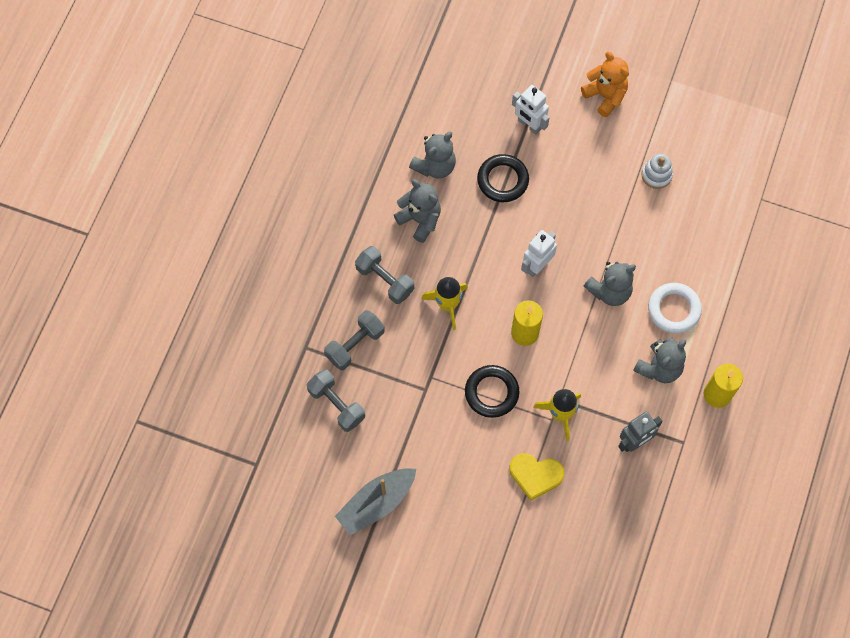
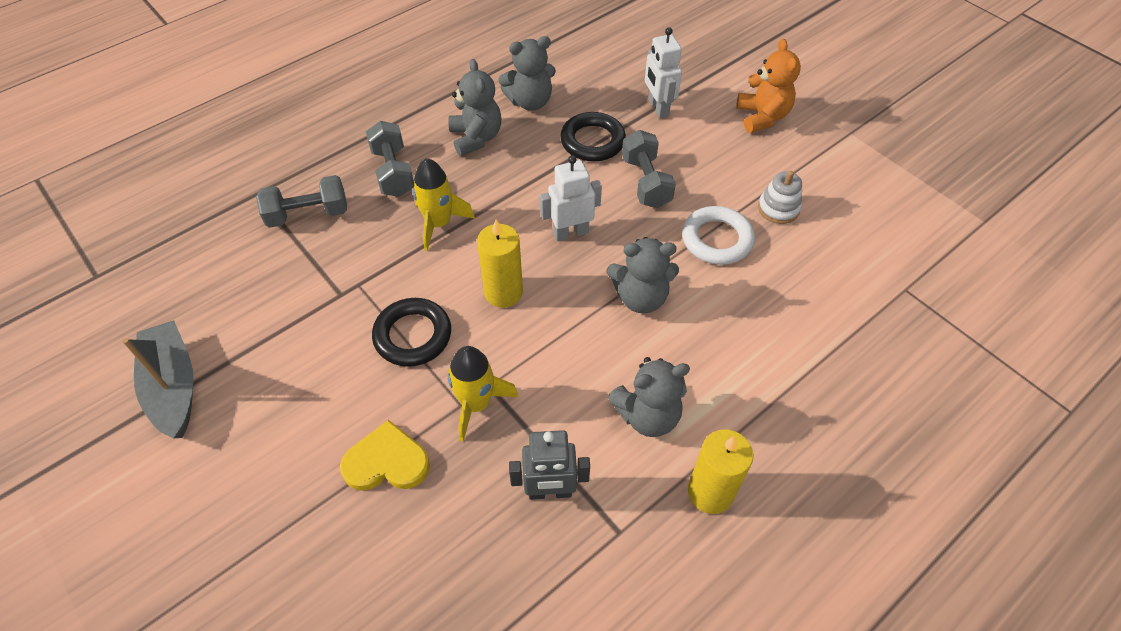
camera: 30 degrees right, 15 degrees down
(336, 404) = (234, 260): grey dumbbell -> grey dumbbell (646, 182)
(376, 503) = (173, 386): grey boat -> grey boat turned 75 degrees clockwise
(535, 475) = (387, 462): yellow heart -> yellow heart turned 135 degrees clockwise
(674, 309) = (712, 357): white ring -> white ring (717, 239)

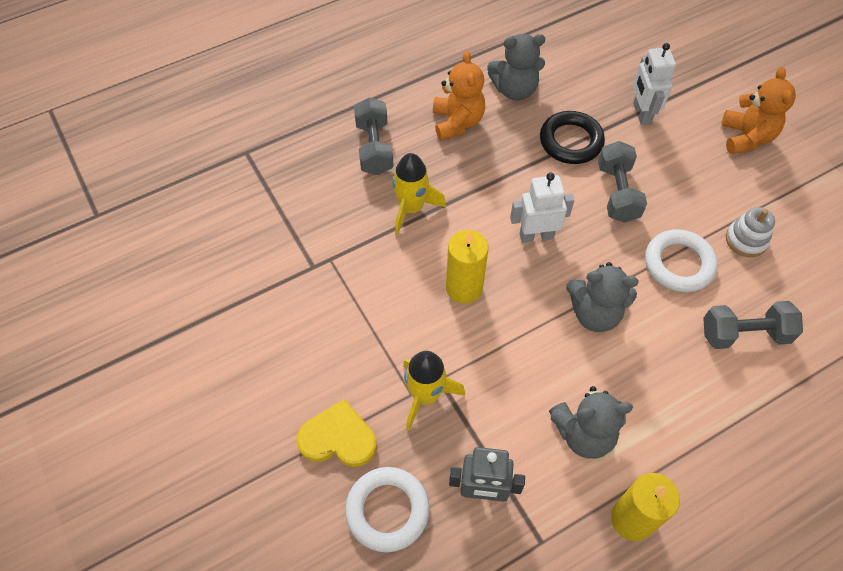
camera: 10 degrees right, 5 degrees up
(173, 386) = (156, 334): grey boat -> none
(308, 214) = (290, 181): grey dumbbell -> grey dumbbell (744, 334)
(413, 335) = (374, 318): black ring -> none
(449, 528) = (387, 510): none -> white ring
(476, 138) = (457, 122): grey teddy bear -> orange teddy bear

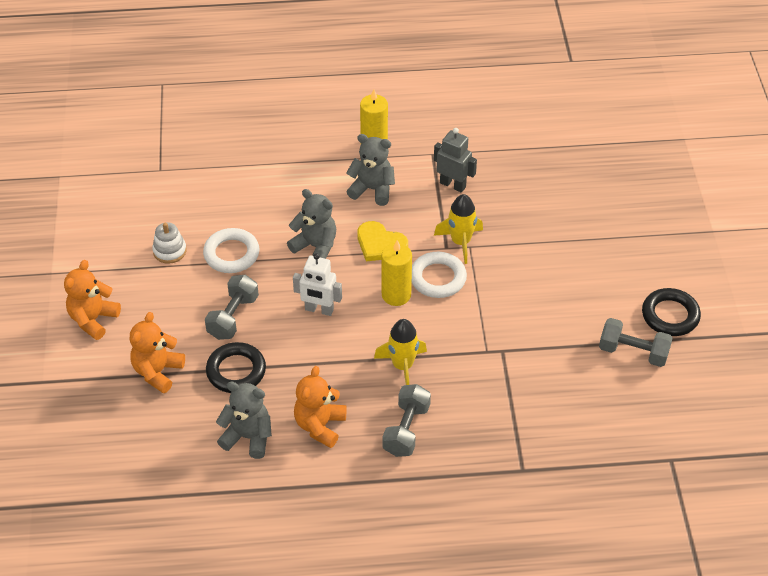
camera: 155 degrees left, 10 degrees down
(122, 394) = (670, 315): none -> black ring
(338, 438) = (529, 240): yellow heart -> yellow heart (380, 244)
(387, 510) = (514, 196): white ring -> white ring (438, 278)
(641, 113) = (158, 372): white robot -> orange teddy bear
(744, 334) = (227, 201): grey dumbbell -> grey dumbbell (633, 352)

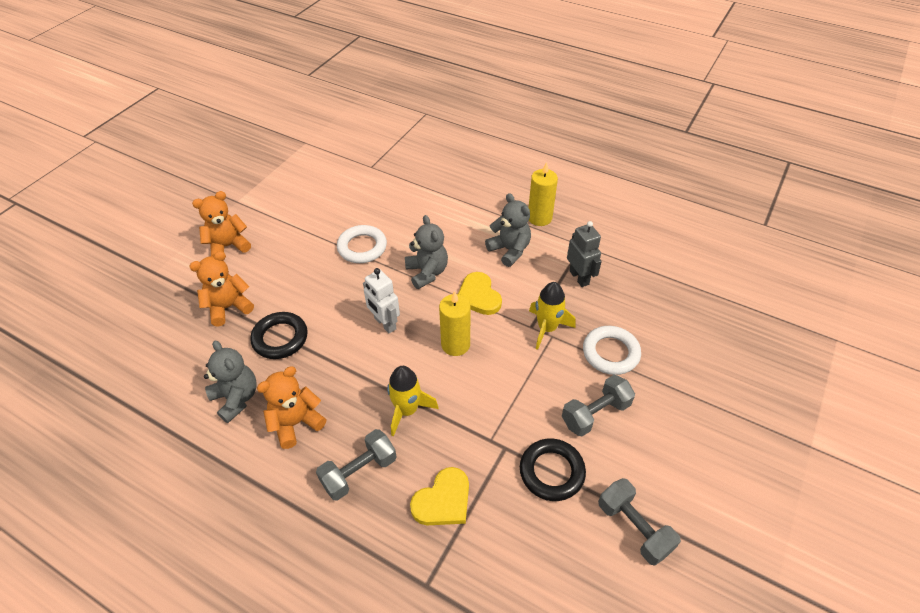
camera: 35 degrees right, 0 degrees up
(170, 251) = (323, 224): white stacking toy -> none
(233, 317) = (318, 294): grey dumbbell -> grey dumbbell (595, 413)
(438, 278) = (502, 349): white ring -> white ring (610, 353)
(487, 411) = (443, 500): none -> yellow heart
(670, 315) = (702, 511): black ring -> black ring (551, 472)

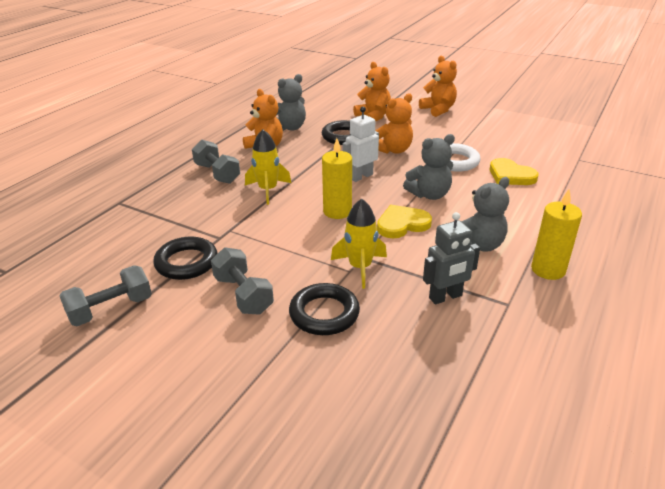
camera: 90 degrees right, 15 degrees down
(327, 293) = (393, 150): none -> orange teddy bear
(443, 500) = (180, 208): yellow heart -> yellow heart (510, 175)
(610, 353) = (324, 313): white ring -> black ring

